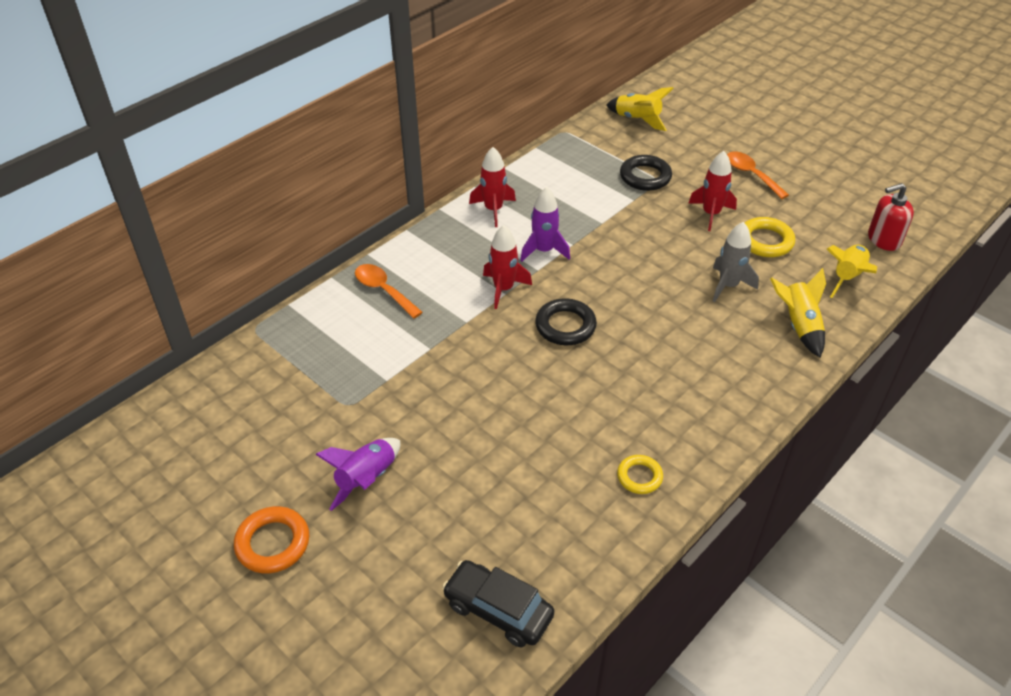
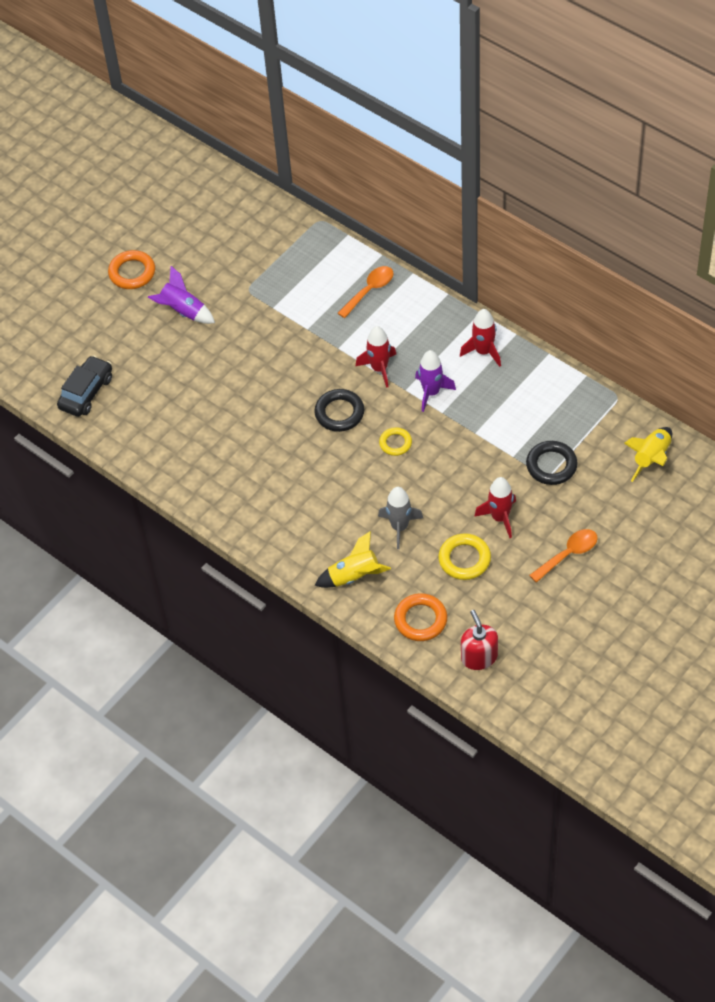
camera: 90 degrees right, 10 degrees up
(639, 477) = (191, 464): yellow ring -> yellow ring (395, 443)
(847, 277) = (420, 620): yellow rocket -> orange ring

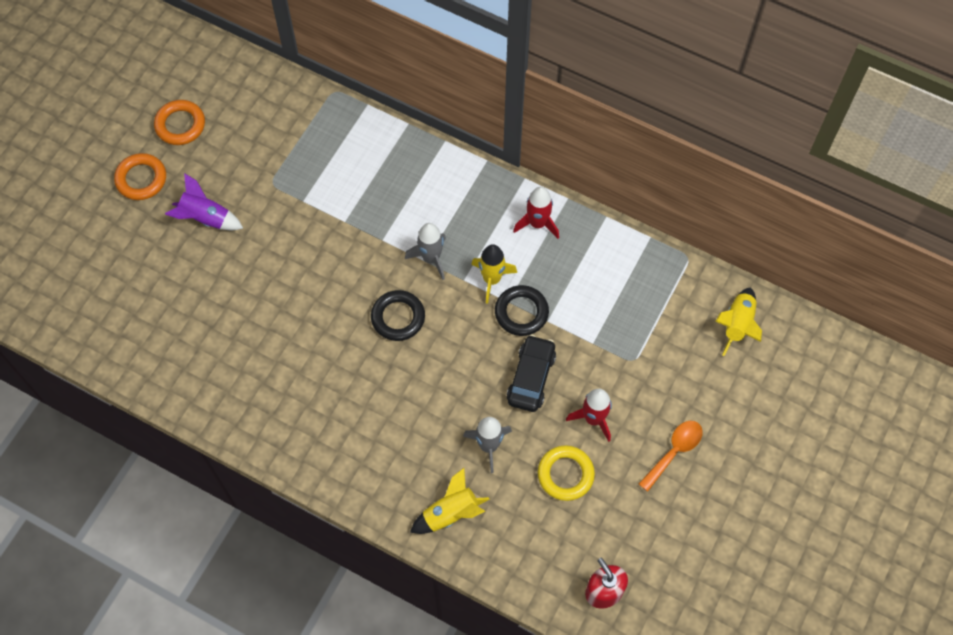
camera: 15 degrees left, 10 degrees up
(86, 392) = (115, 331): black car -> black car (531, 377)
(369, 290) = (403, 167): orange spoon -> none
(379, 368) = (431, 258): red rocket -> grey rocket
(395, 443) = (465, 345): yellow ring -> none
(420, 620) = (532, 555): orange ring -> orange ring (180, 125)
(431, 392) = (492, 279): purple rocket -> yellow rocket
(551, 465) = (635, 348): black ring -> black ring (521, 312)

